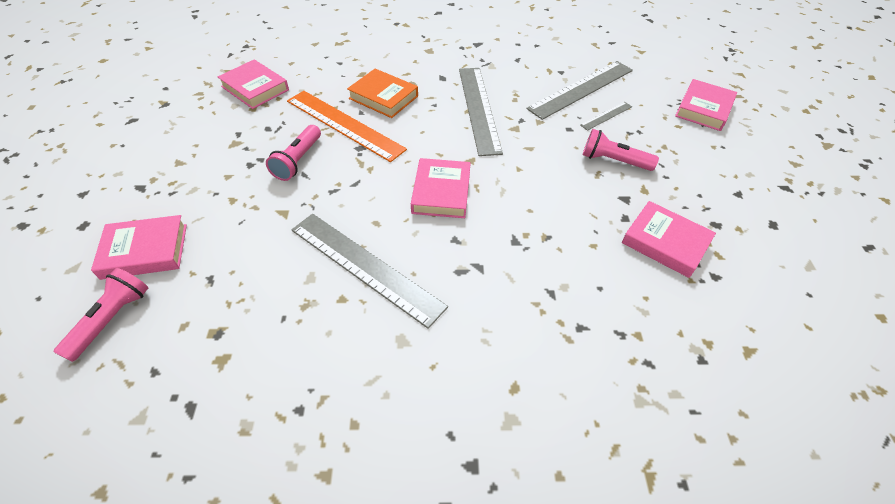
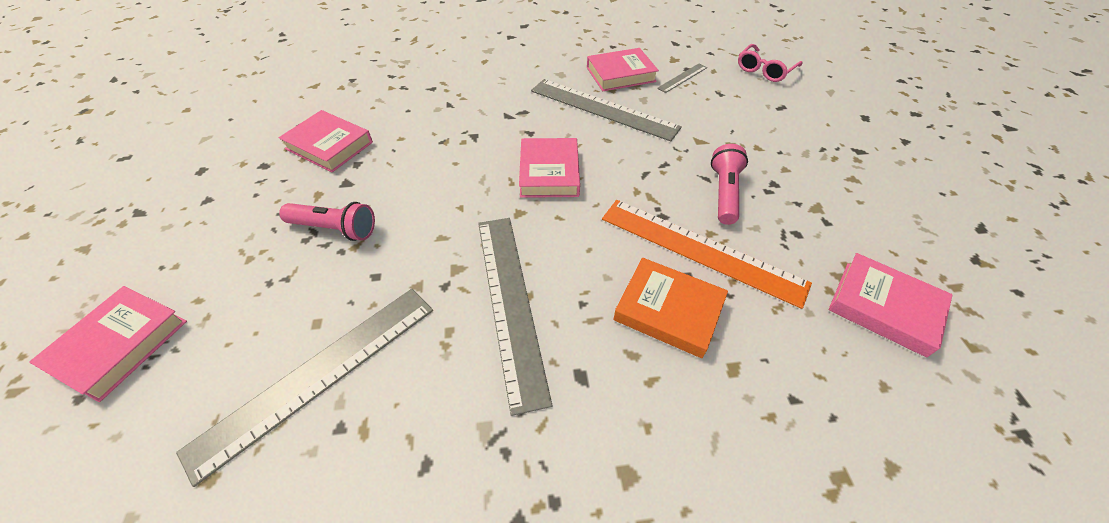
camera: 175 degrees right, 0 degrees up
(112, 319) = (764, 70): pink flashlight -> pink glasses
(145, 251) = (790, 105): pink book -> pink book (620, 74)
(606, 116) = (304, 309): grey ruler -> grey ruler (682, 78)

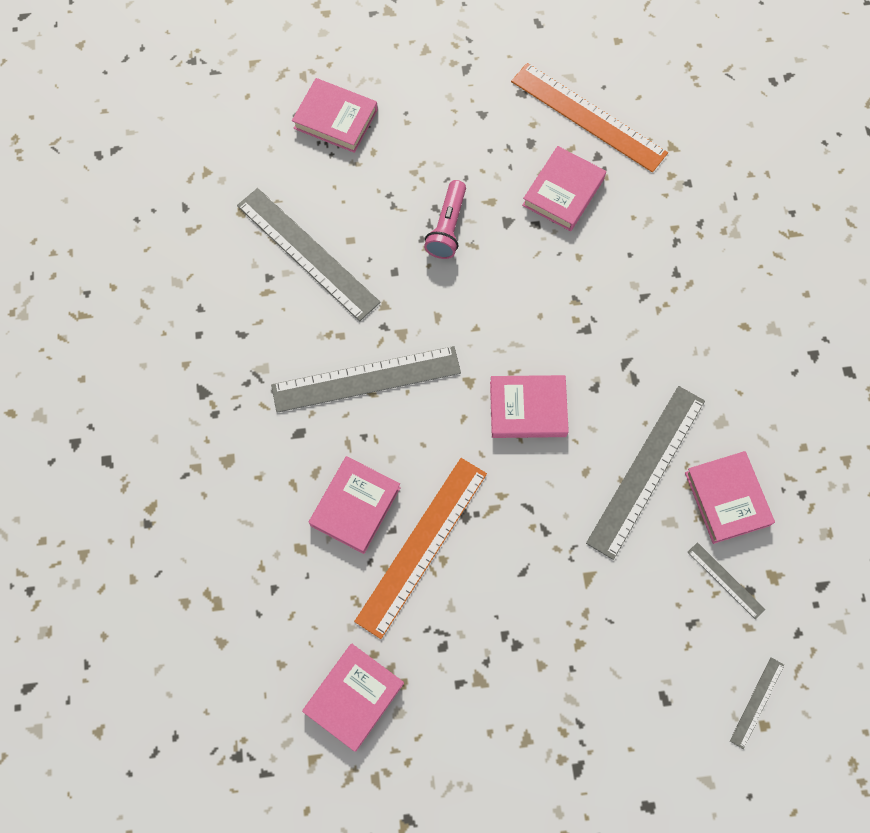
camera: 90 degrees right, 20 degrees up
(257, 128) = (588, 117): none -> orange ruler
(668, 310) = (355, 506): orange book -> pink book
(724, 193) = (500, 586): pink flashlight -> none
(764, 70) = (756, 702): pink glasses -> grey ruler

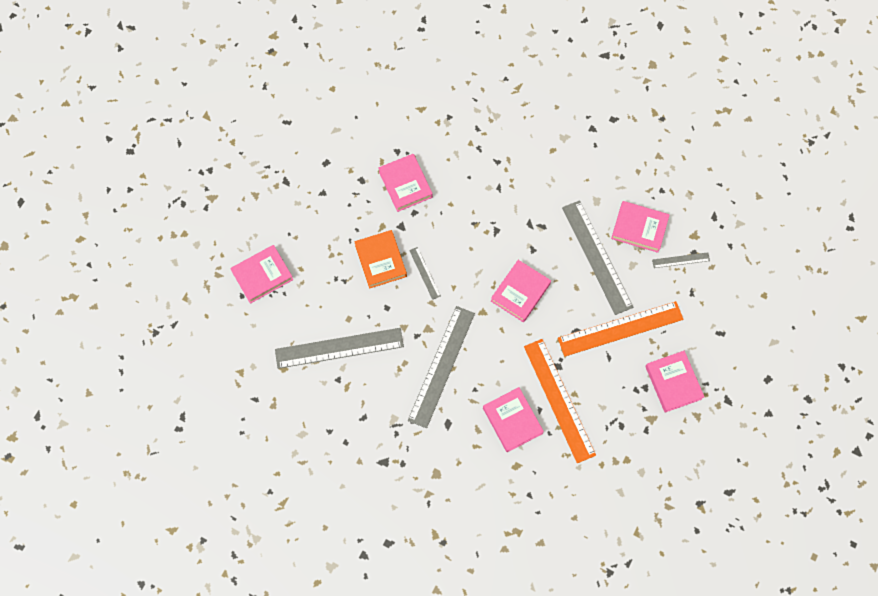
camera: 55 degrees left, 0 degrees up
(354, 697) = (618, 490): pink book -> pink book (673, 382)
(447, 227) = (380, 260): pink flashlight -> orange book
(588, 117) = (369, 138): orange ruler -> orange ruler (620, 329)
(756, 702) = (751, 290): grey ruler -> grey ruler (424, 273)

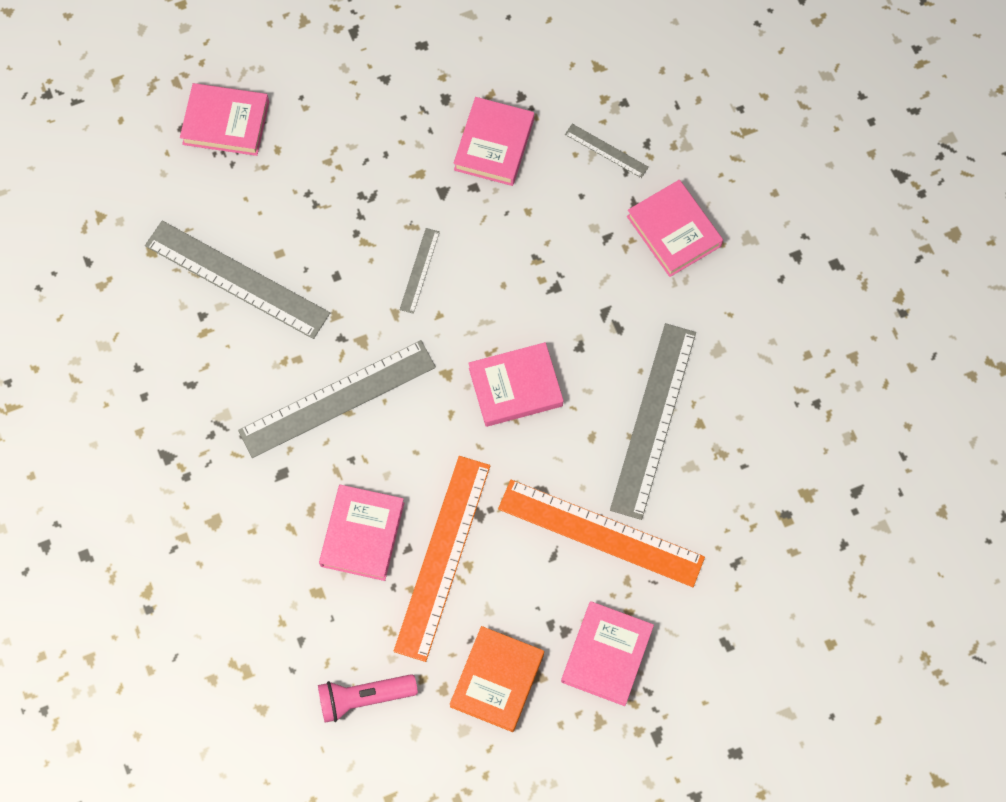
camera: 40 degrees right, 0 degrees up
(380, 260) = (380, 214): orange book -> orange book (497, 680)
(583, 496) = (364, 697): none -> pink flashlight
(639, 228) = (742, 428): pink book -> pink book (673, 231)
(680, 260) = (760, 510): grey ruler -> grey ruler (606, 150)

